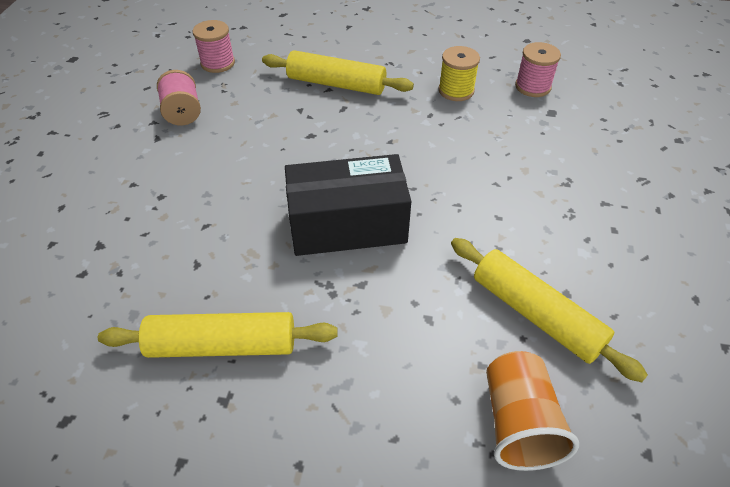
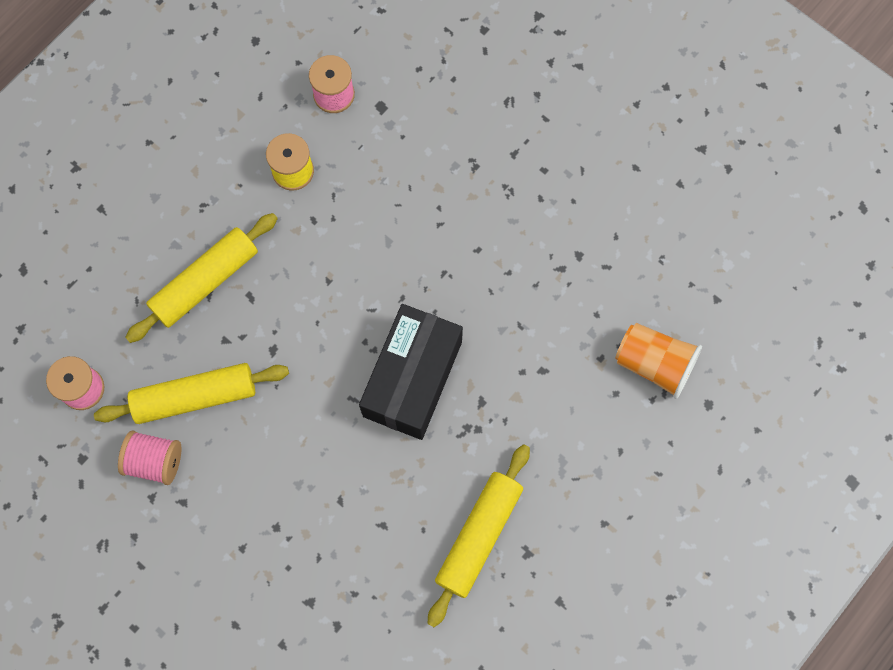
camera: 60 degrees left, 25 degrees up
(535, 314) = (583, 291): yellow rolling pin -> yellow rolling pin (195, 397)

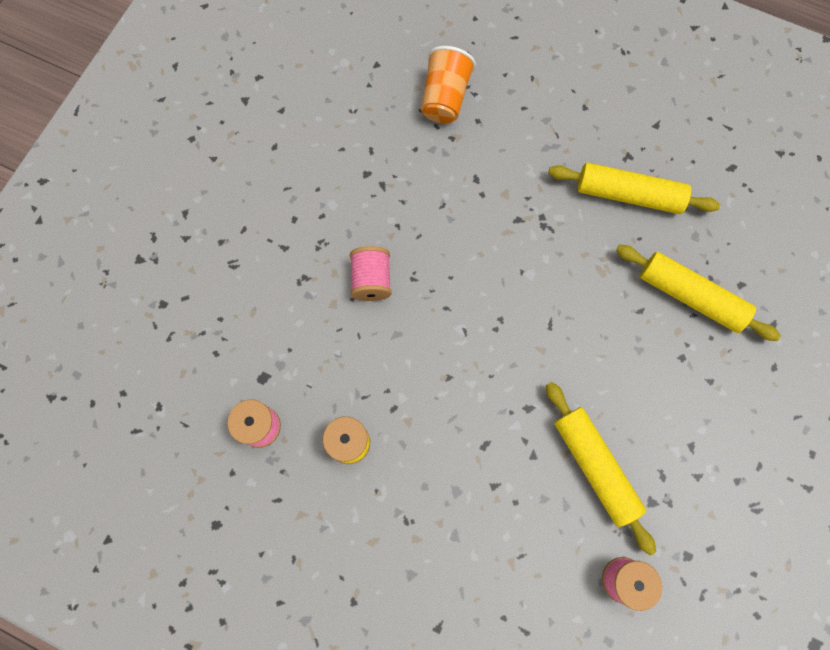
camera: 105 degrees left, 0 degrees up
(155, 461) = (665, 484): pink spool -> pink spool (371, 280)
(205, 282) = (483, 493): yellow rolling pin -> yellow rolling pin (690, 296)
(412, 378) = (516, 280): black box -> none

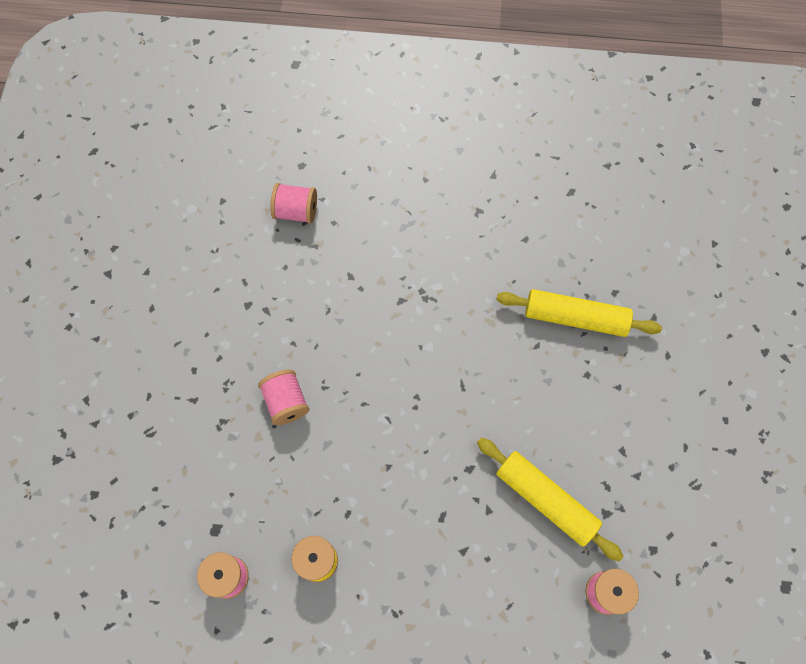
camera: 20 degrees left, 5 degrees down
(444, 98) = (296, 211): orange cup -> pink spool
(628, 195) = (490, 245): yellow rolling pin -> none

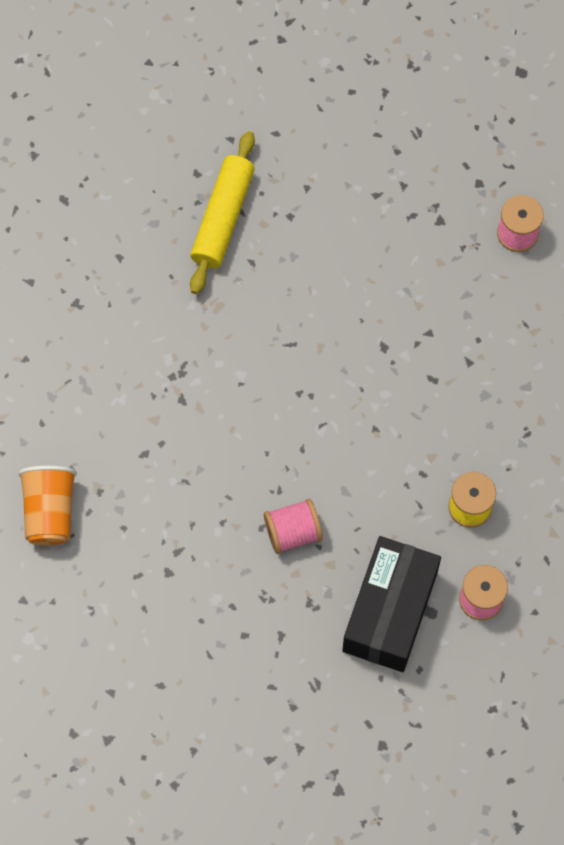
camera: 85 degrees left, 0 degrees up
(215, 492) = (389, 612): none -> black box
(296, 211) = (50, 512): pink spool -> orange cup
(545, 500) = (422, 276): yellow rolling pin -> none

